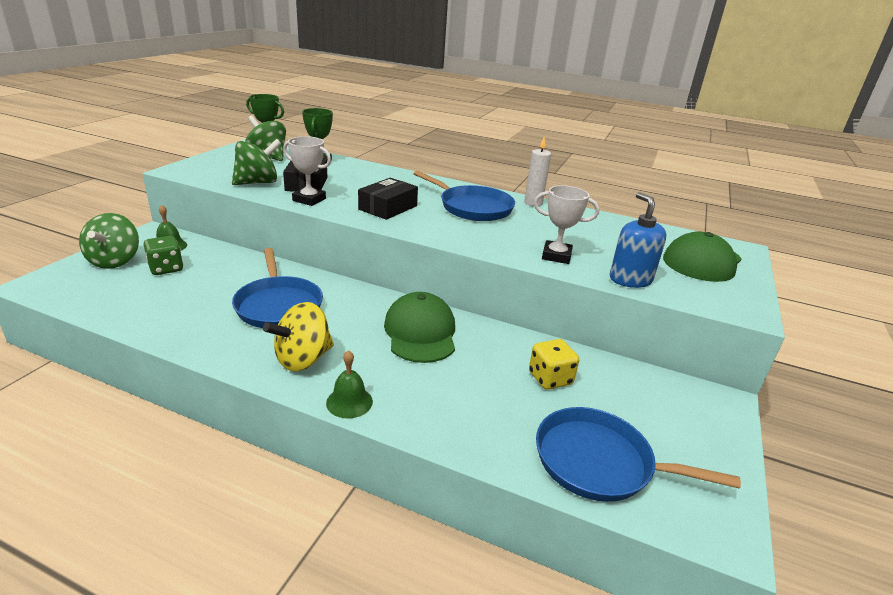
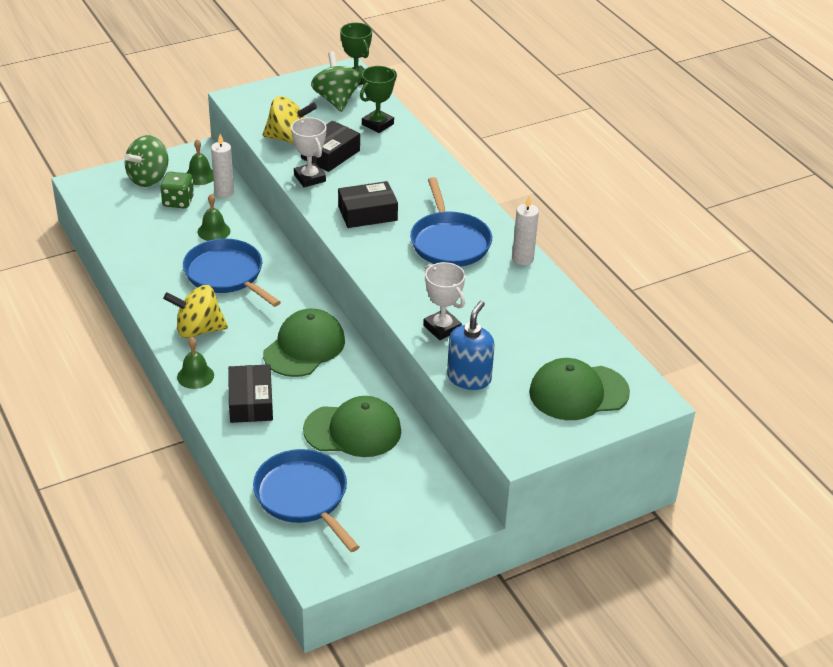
camera: 40 degrees right, 10 degrees up
(207, 250) = (224, 192): none -> white candle
(228, 279) = (213, 231): none -> green bell
(257, 182) = (289, 139): green spinning top -> yellow spinning top
(278, 305) = (226, 274): blue pan -> blue pan turned 120 degrees clockwise
(434, 399) = (251, 402): none -> black box
(550, 378) = (353, 430): yellow dice -> green cap

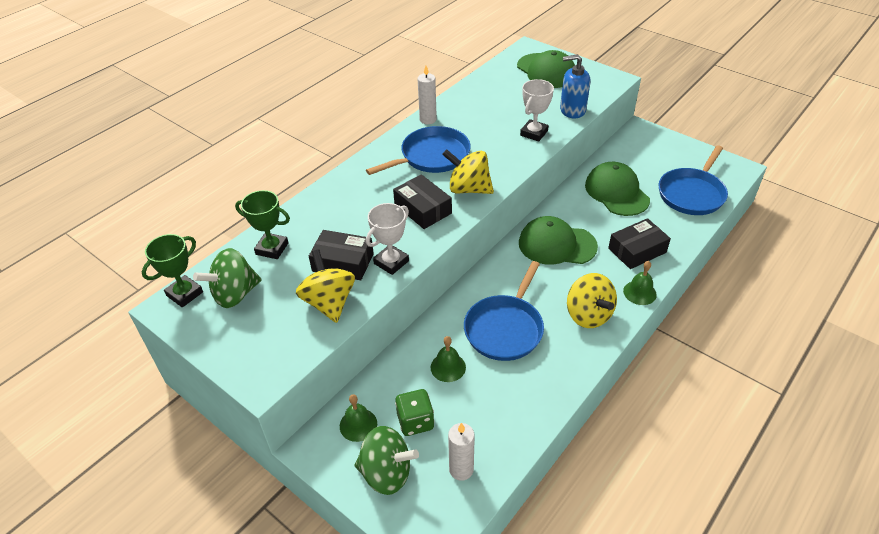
camera: 110 degrees left, 5 degrees up
(224, 192) = (378, 389): white candle -> white candle (461, 469)
(376, 249) = (468, 189): none -> yellow spinning top

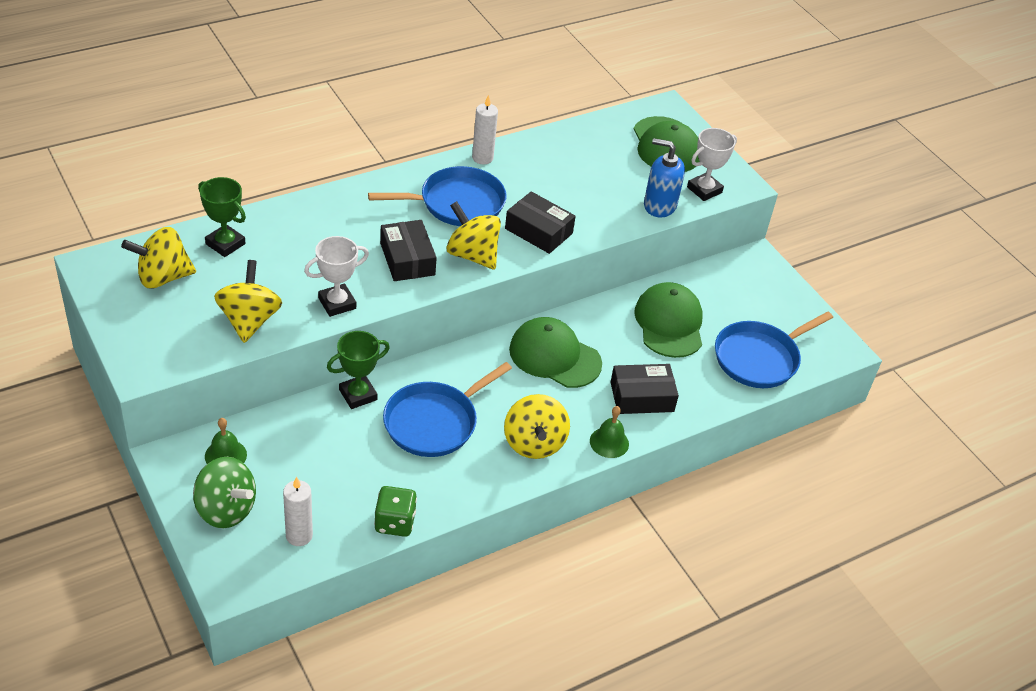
camera: 15 degrees right, 0 degrees up
(184, 294) = (115, 258): green trophy -> green trophy (358, 395)
(235, 294) = (163, 277): green spinning top -> yellow spinning top
(343, 262) = (288, 285): black box -> black box (538, 231)
(415, 421) = (283, 475): green dice -> green dice (395, 522)
(448, 367) = (349, 437): green bell -> none
(534, 133) = (593, 217): white trophy -> white trophy (704, 190)

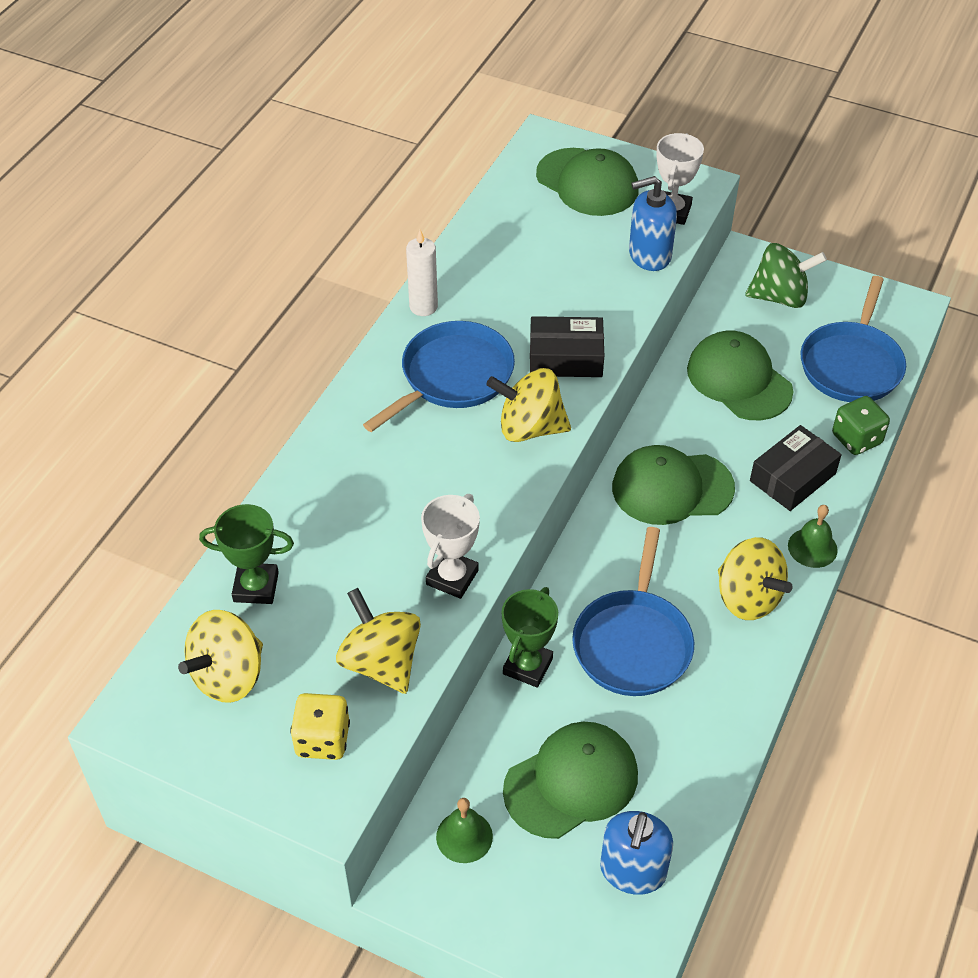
camera: 30 degrees left, 5 degrees up
(176, 337) = (322, 739): none -> yellow dice
(226, 509) = (529, 899): green spinning top -> green spinning top (780, 297)
(299, 536) = (632, 871): white candle -> blue soap dispenser
(315, 468) = (571, 782): none -> green cap
(395, 522) = (708, 784): green dice -> green dice (856, 439)
(407, 259) = (470, 476): black box -> none

